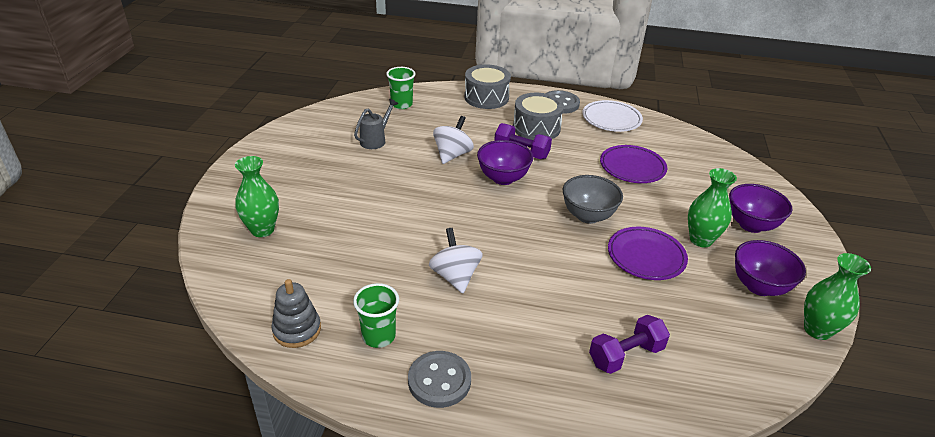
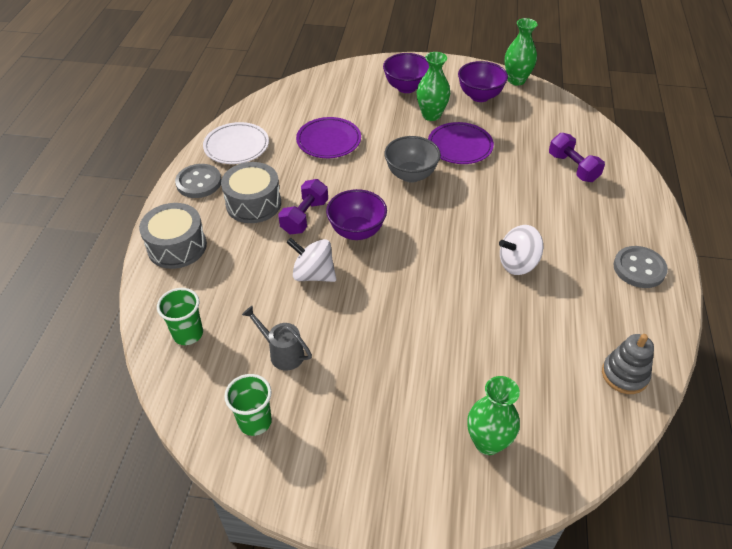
camera: 90 degrees left, 10 degrees up
(378, 336) = (609, 312): green cup -> green cup (255, 421)

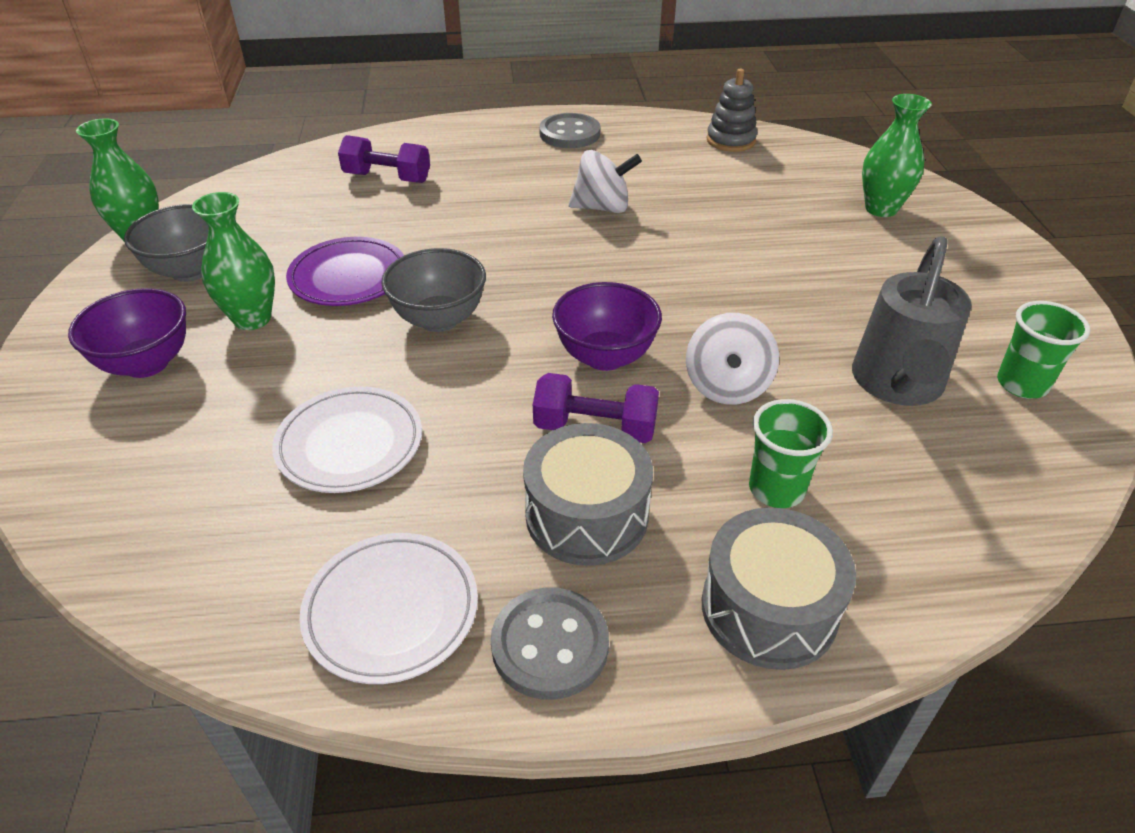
camera: 105 degrees left, 5 degrees down
(188, 334) = (951, 509): green cup -> green cup (776, 489)
(282, 353) = (897, 385): grey watering can -> grey watering can, size x1.71
(328, 141) = (350, 444): purple plate -> white plate
(479, 96) = (190, 270): purple bowl -> grey bowl
(518, 264) = (602, 208): white spinning top -> white spinning top turned 60 degrees counterclockwise
(573, 167) = (387, 178): purple dumbbell -> purple dumbbell turned 60 degrees clockwise

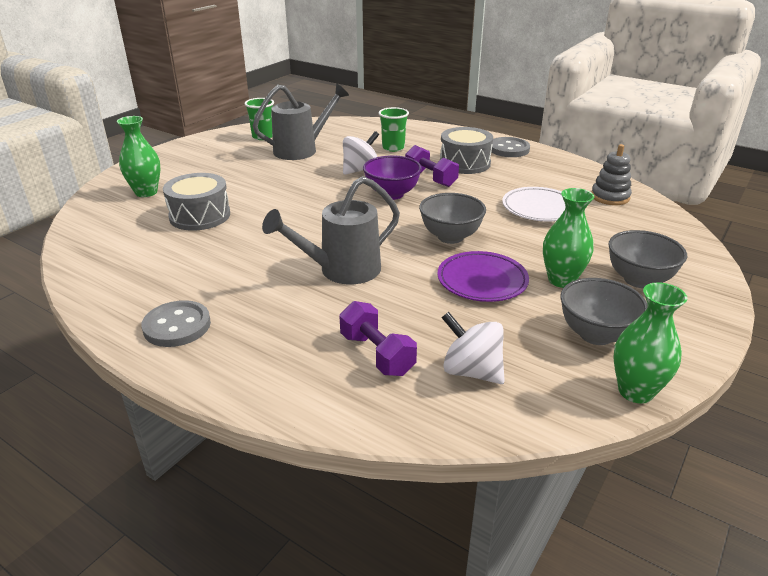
camera: 140 degrees left, 10 degrees down
(146, 364) = (638, 280): purple bowl -> grey bowl
(391, 611) = (554, 168): white plate -> none
(509, 224) = (341, 271): none -> grey watering can
(602, 208) = (271, 255): white spinning top -> white spinning top (471, 371)
(731, 140) = (101, 262): grey stacking toy -> grey stacking toy (610, 197)
(769, 608) = (436, 135): grey drum -> grey drum (200, 216)

